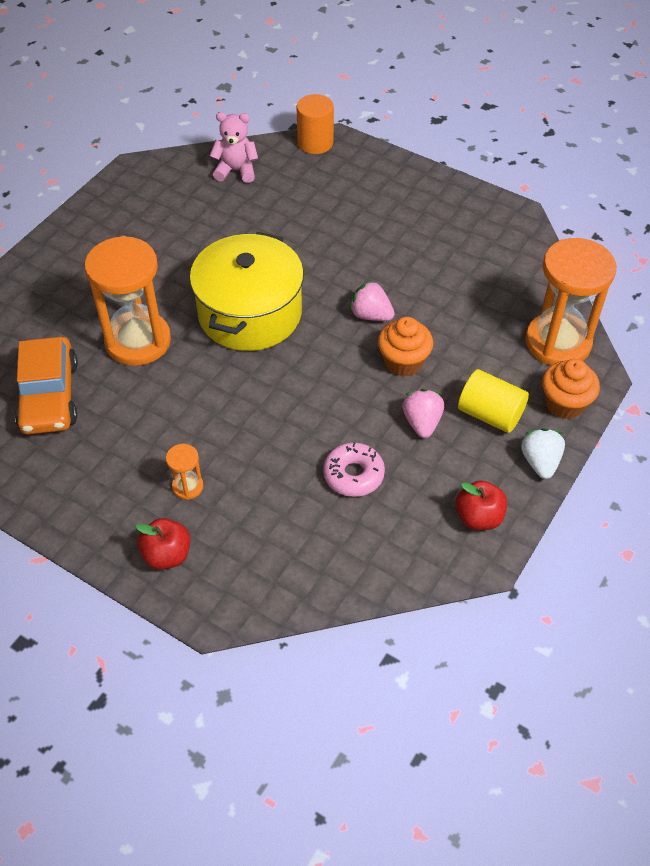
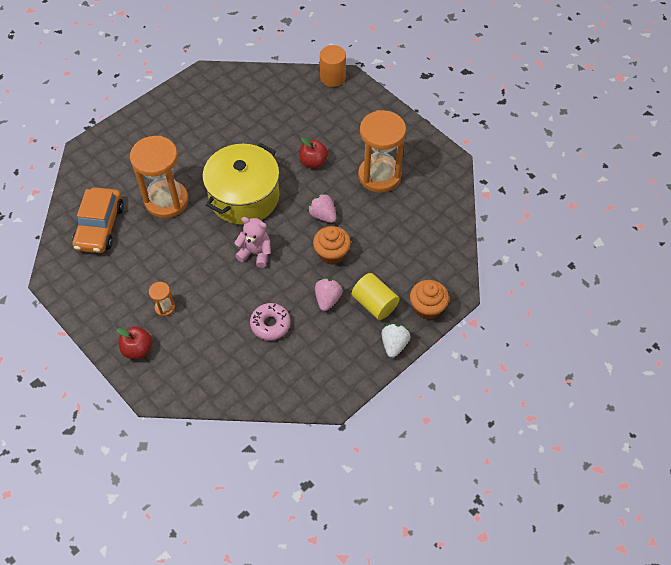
camera: 15 degrees right, 5 degrees up
(236, 170) = (271, 88): pink teddy bear -> pink teddy bear (255, 253)
(478, 517) = (339, 372): red apple -> red apple (313, 162)
(558, 342) = (441, 263): orange hourglass -> orange hourglass (379, 176)

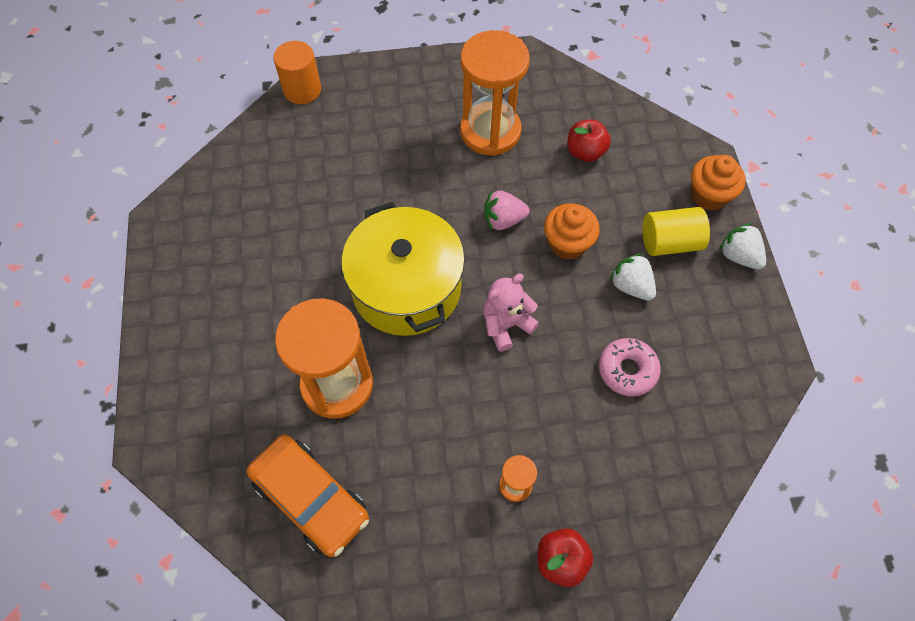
camera: 55 degrees left, 5 degrees up
(313, 162) = (414, 183): red apple -> red apple (585, 152)
(327, 299) = (631, 286): pink strawberry -> white strawberry

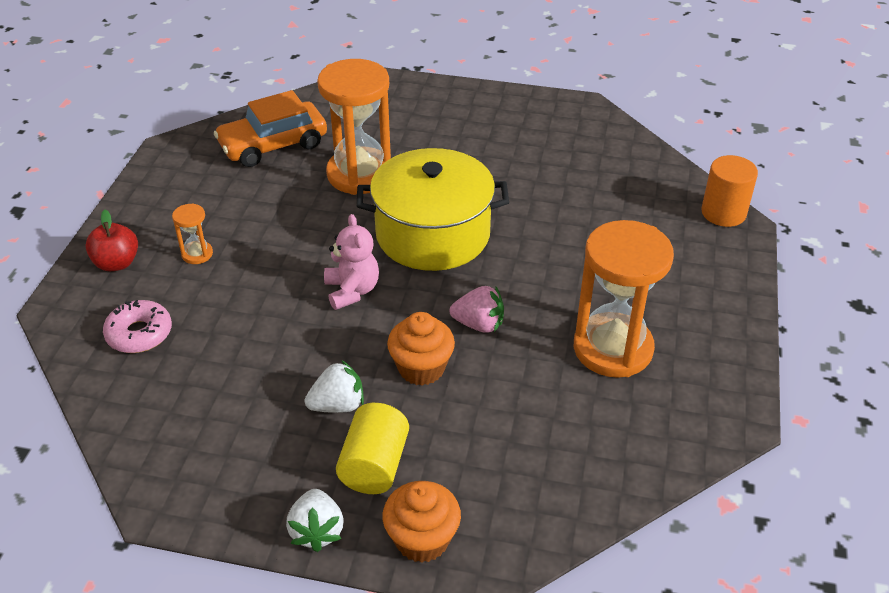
camera: 110 degrees right, 20 degrees down
(503, 220) = (479, 324): pink strawberry -> pink strawberry turned 90 degrees clockwise
(585, 152) = (547, 430): red apple -> none
(627, 370) = (246, 366): pink donut -> pink donut (139, 334)
(738, 256) = (317, 531): white strawberry -> white strawberry turned 105 degrees clockwise

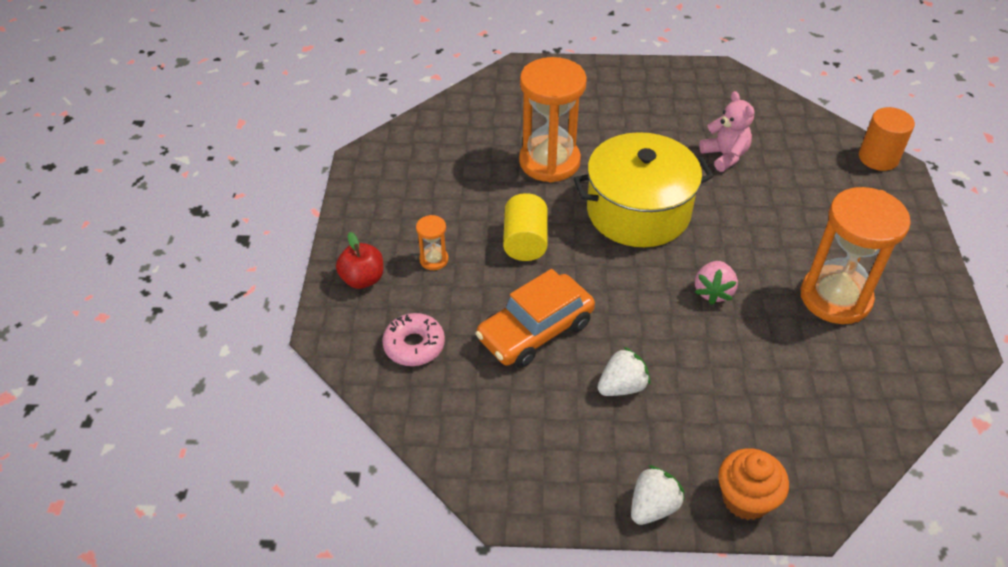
camera: 10 degrees left, 5 degrees up
(273, 145) = (458, 142): orange car -> orange car (535, 331)
(317, 531) = (653, 506): white strawberry -> white strawberry turned 120 degrees counterclockwise
(352, 291) = (589, 276): pink teddy bear -> pink teddy bear (725, 156)
(374, 465) = (677, 437): yellow cylinder -> yellow cylinder (525, 242)
(421, 368) = (680, 340): orange cupcake -> none
(479, 324) = (713, 291): pink strawberry -> pink strawberry turned 105 degrees clockwise

